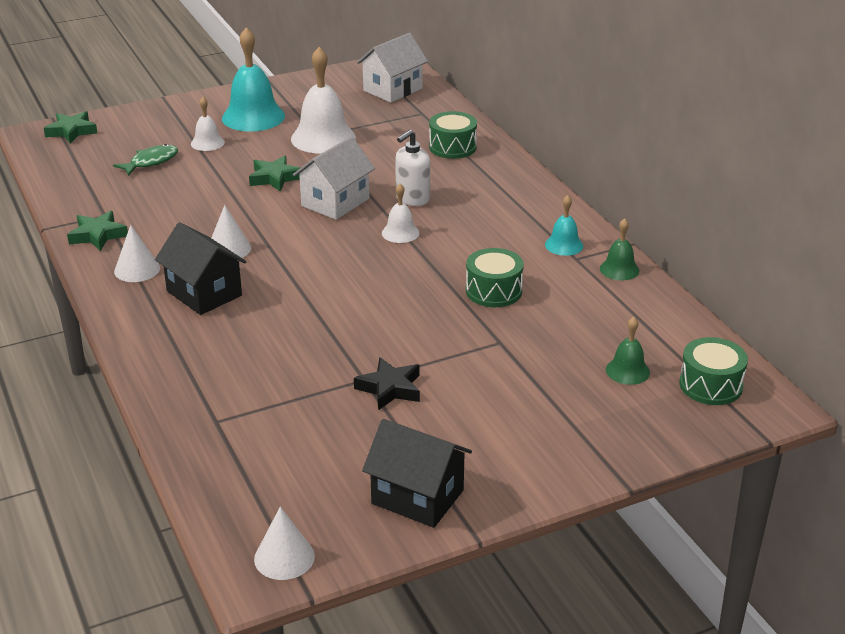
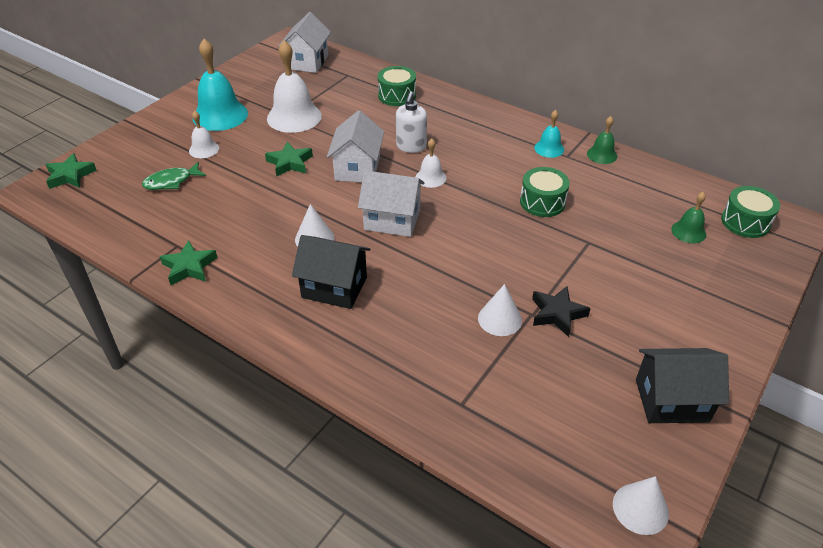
camera: 30 degrees left, 10 degrees up
(137, 269) = (255, 287): white cone -> white cone (499, 319)
(151, 162) = (171, 182): green fish -> green fish turned 135 degrees counterclockwise
(319, 257) = (392, 220): none -> white house

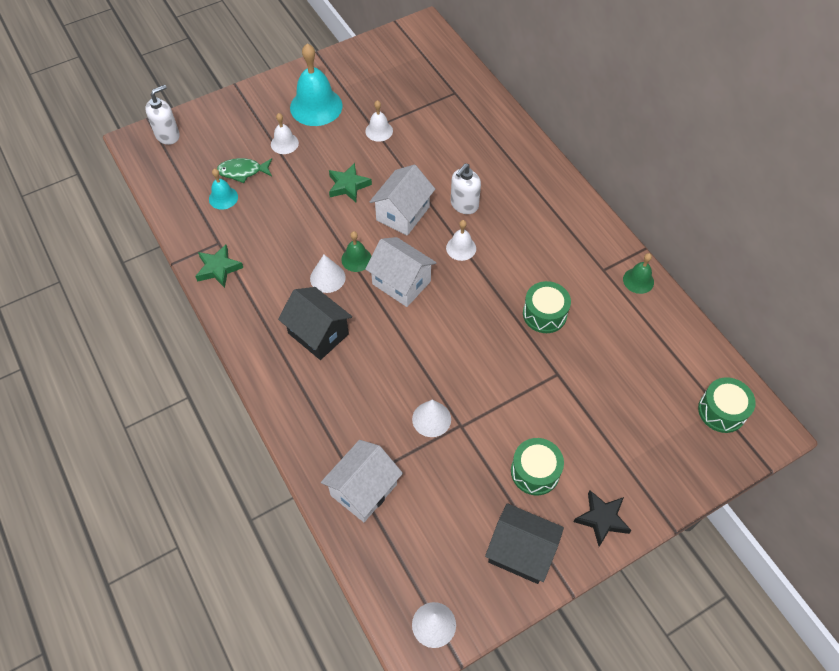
camera: 25 degrees right, 15 degrees up
(70, 175) = (168, 135): green star -> white soap dispenser
(294, 117) = (379, 131): white bell -> white bell, size x0.52
(307, 62) = (426, 62): white house -> white house (363, 489)
(397, 96) = (486, 136): green drum -> green drum (535, 472)
(549, 148) = (592, 254): turquoise bell -> turquoise bell (223, 198)
(557, 314) = (482, 434): black star -> black star (602, 519)
(688, 232) = (658, 399): green bell -> green bell (356, 259)

